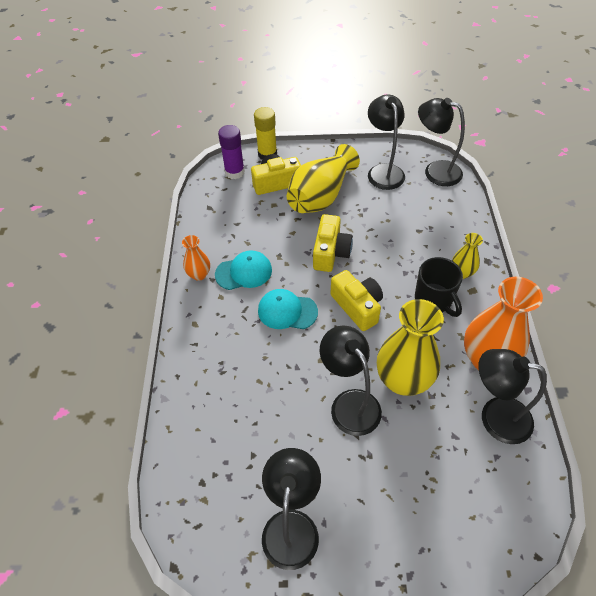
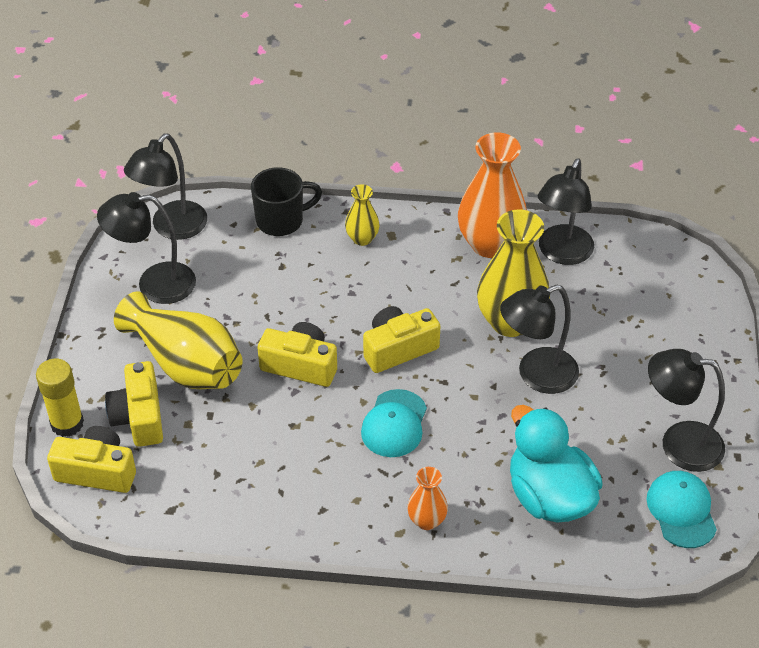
camera: 85 degrees left, 5 degrees down
(199, 274) = (310, 526): orange vase -> orange vase (427, 520)
(229, 419) = (549, 496): none -> turquoise duck
(234, 172) = (97, 471): purple glue stick -> yellow camera
(244, 272) = (317, 469): turquoise cap -> turquoise cap (681, 510)
(434, 300) = (400, 273): black mug -> black mug (281, 221)

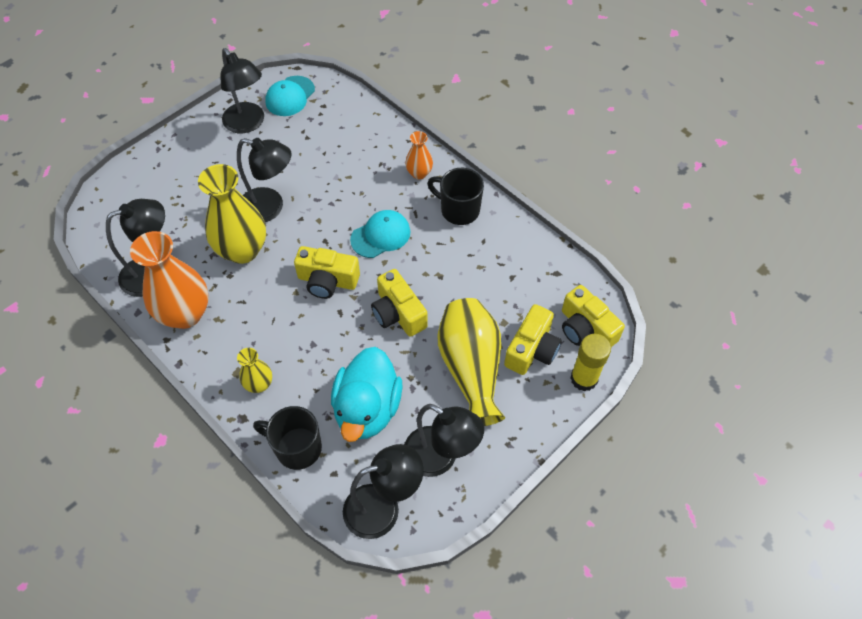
camera: 140 degrees left, 10 degrees up
(340, 508) = (459, 210): none -> black mug
(549, 496) = (344, 143): turquoise duck -> turquoise duck (367, 409)

